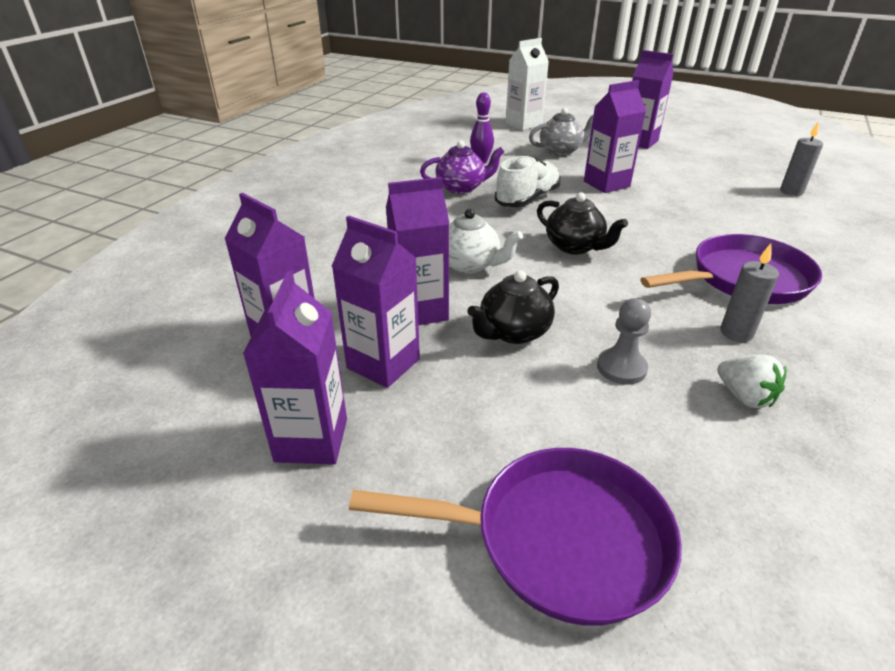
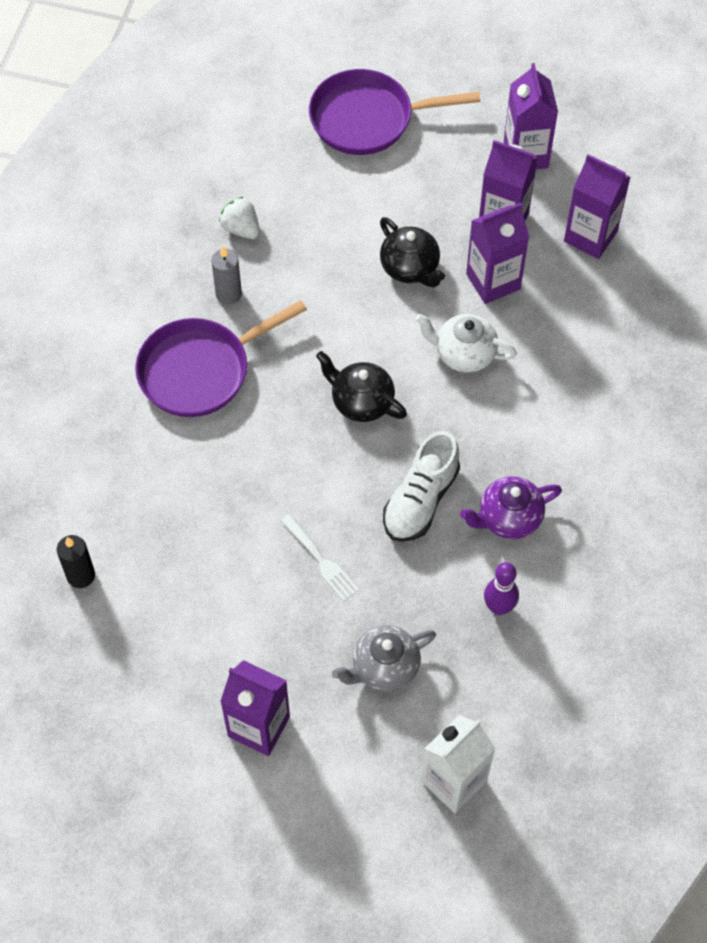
camera: 170 degrees right, 25 degrees up
(513, 332) = (410, 268): black teapot -> black teapot turned 105 degrees clockwise
(606, 184) = (320, 559): purple carton -> white fork
(621, 368) = (325, 242): grey pawn -> none
(791, 191) = (81, 575): grey candle -> black candle

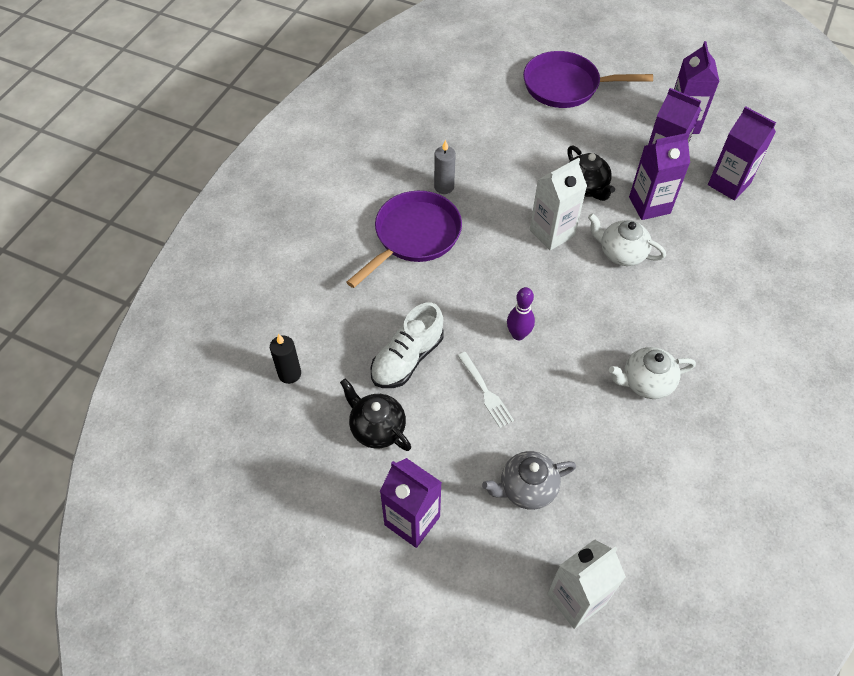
camera: 10 degrees right, 5 degrees down
(201, 370) = (413, 236): purple pan -> purple pan turned 150 degrees clockwise
(241, 229) = (461, 145): white strawberry -> none
(361, 402) = (535, 276): black teapot -> black teapot (377, 428)
(375, 339) = (552, 233): none -> white carton
(420, 500) = (574, 357): white shoe -> white shoe (407, 358)
(499, 607) = (631, 453): purple bowling pin -> purple bowling pin (518, 334)
(508, 518) = (646, 382): purple teapot -> white teapot

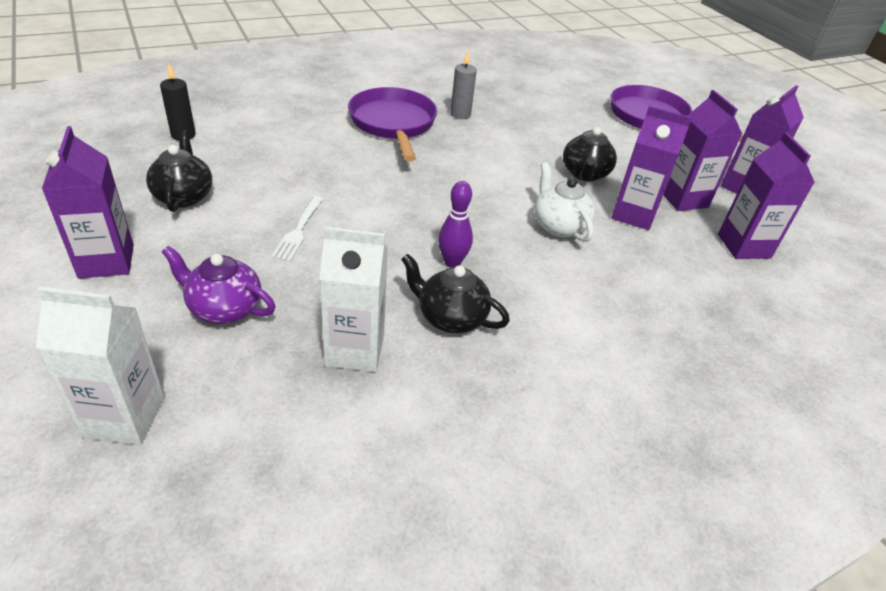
camera: 35 degrees right, 15 degrees down
(407, 358) = (274, 176): white shoe -> none
(413, 236) = (393, 124): purple pan -> purple pan turned 90 degrees counterclockwise
(518, 334) = (383, 217): purple bowling pin -> purple bowling pin (452, 262)
(527, 488) = (224, 309): grey teapot -> purple teapot
(552, 233) = (511, 181): white carton -> white carton (355, 350)
(646, 382) = (451, 318): white teapot -> black teapot

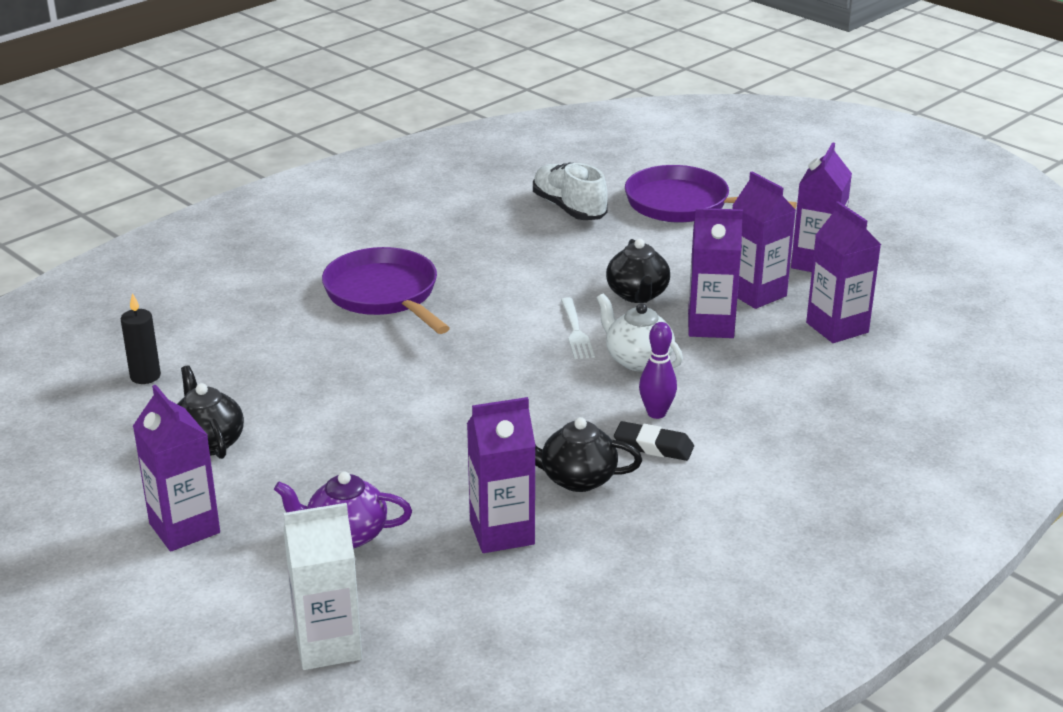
camera: 15 degrees left, 10 degrees down
(299, 230) = (363, 441): white fork -> white fork (575, 331)
(355, 350) = (502, 532): white carton -> purple carton
(452, 262) = (547, 427): purple bowling pin -> purple bowling pin (656, 413)
(460, 114) = (456, 261): grey candle -> none
(534, 307) = (653, 446): none -> black eraser
(564, 100) = (569, 208): none -> white shoe

